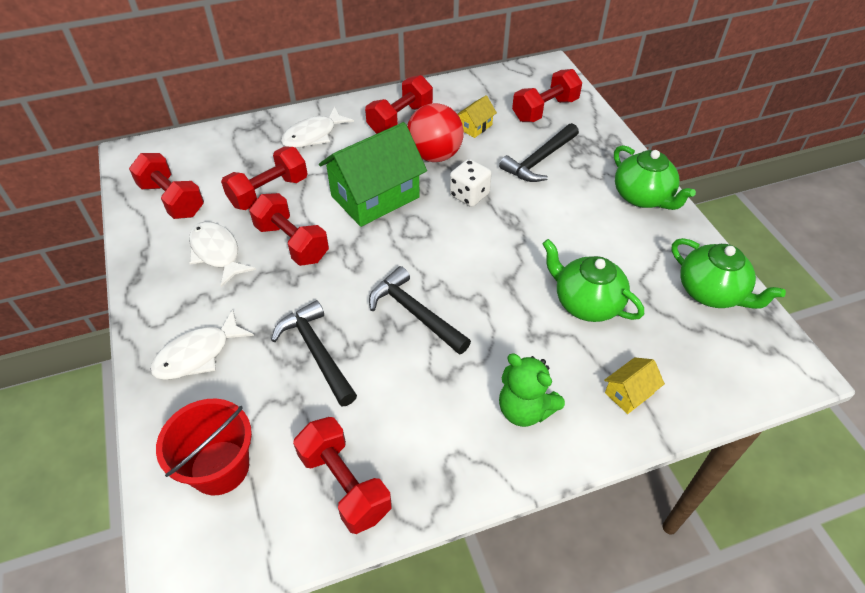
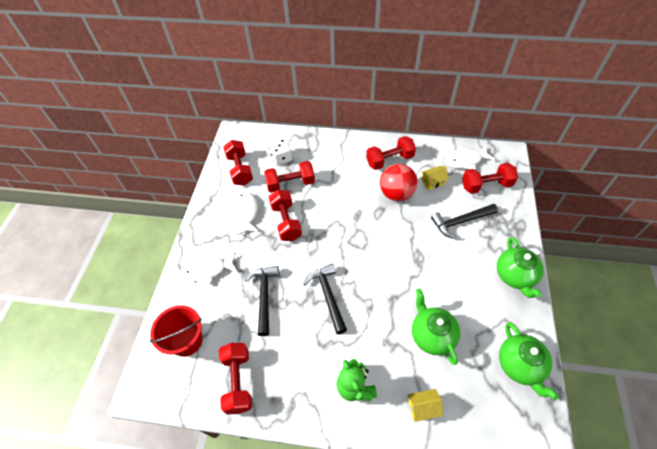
camera: 30 degrees right, 5 degrees up
(313, 135) = (333, 154): white fish -> white fish (465, 161)
(375, 197) = (346, 209): green house -> none
(469, 195) = (402, 230): white dice -> white dice (281, 158)

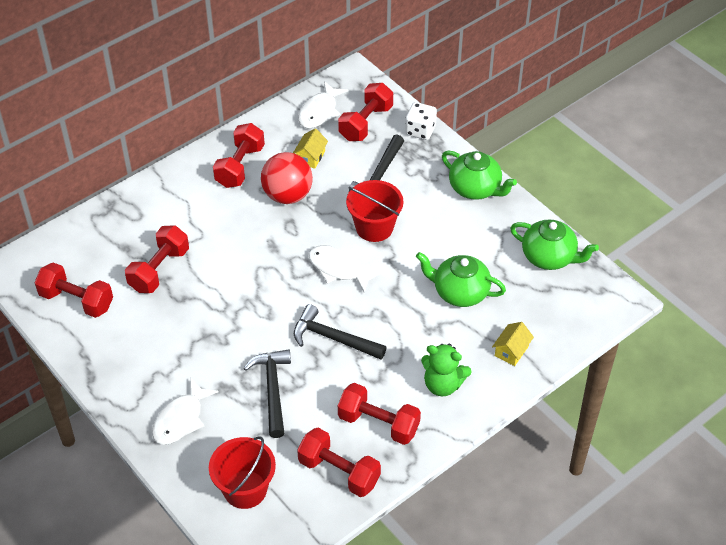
camera: 50 degrees left, 5 degrees down
(246, 212) = (146, 336): white fish -> white fish (338, 269)
(264, 296) = (272, 390): black hammer -> black hammer turned 45 degrees clockwise
(281, 158) = (111, 252): white dice -> white dice (420, 130)
(286, 222) = (205, 309): red dumbbell -> red dumbbell (378, 424)
(424, 249) = (374, 227): none -> red bucket

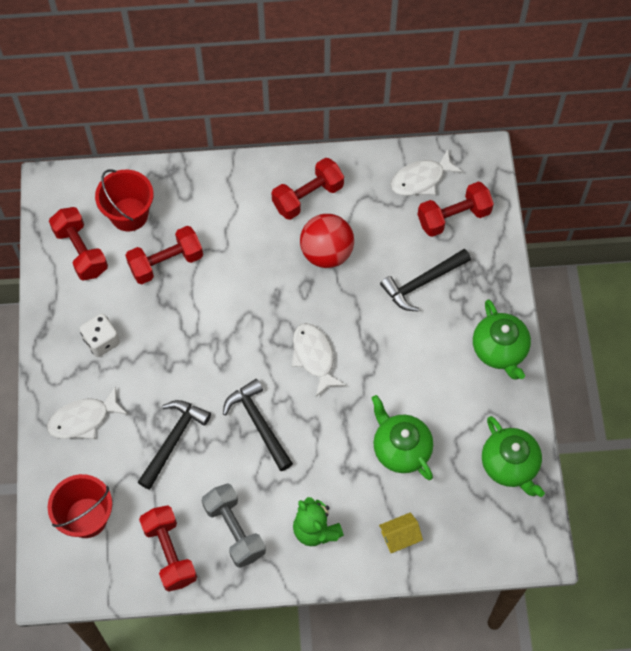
camera: 35 degrees right, 15 degrees up
(310, 157) = (376, 224): yellow house -> none
(374, 227) = (377, 334): red bucket -> red bucket (129, 214)
(378, 424) = (234, 530): red dumbbell -> grey dumbbell
(420, 130) = (497, 255): white dice -> white dice (101, 341)

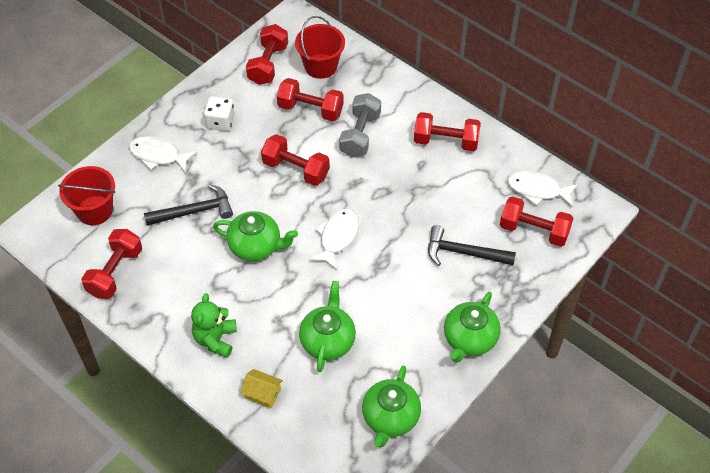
camera: 45 degrees right, 10 degrees down
(215, 328) = (296, 169): none -> red dumbbell
(234, 530) = (167, 294): grey dumbbell -> grey dumbbell (360, 135)
(259, 423) = (256, 246): black hammer -> green teapot
(326, 253) = (419, 183): red ball -> none

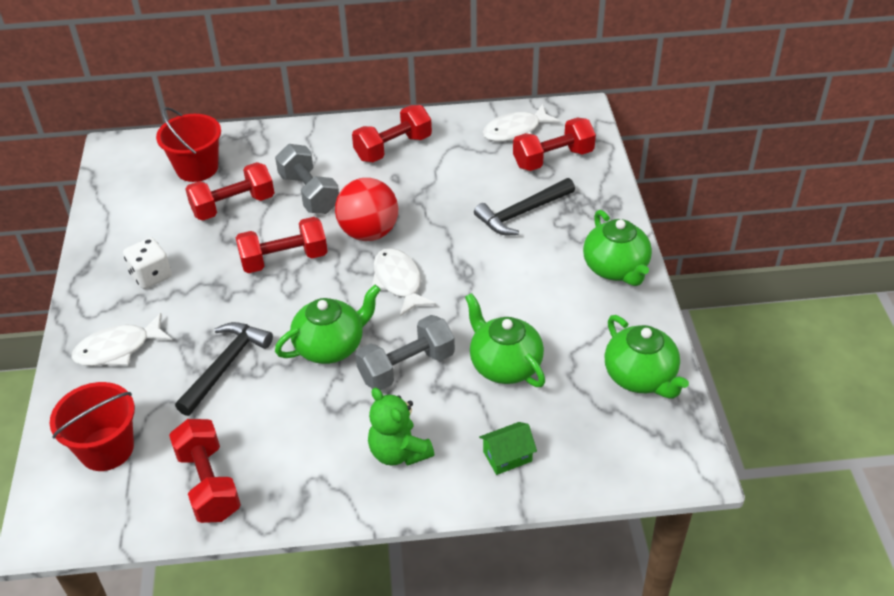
camera: 45 degrees left, 10 degrees down
(262, 393) = (507, 456): yellow house -> green house
(268, 64) = (139, 199): red dumbbell -> none
(277, 294) = (406, 367): none -> grey dumbbell
(360, 190) = (369, 232): none -> red ball

